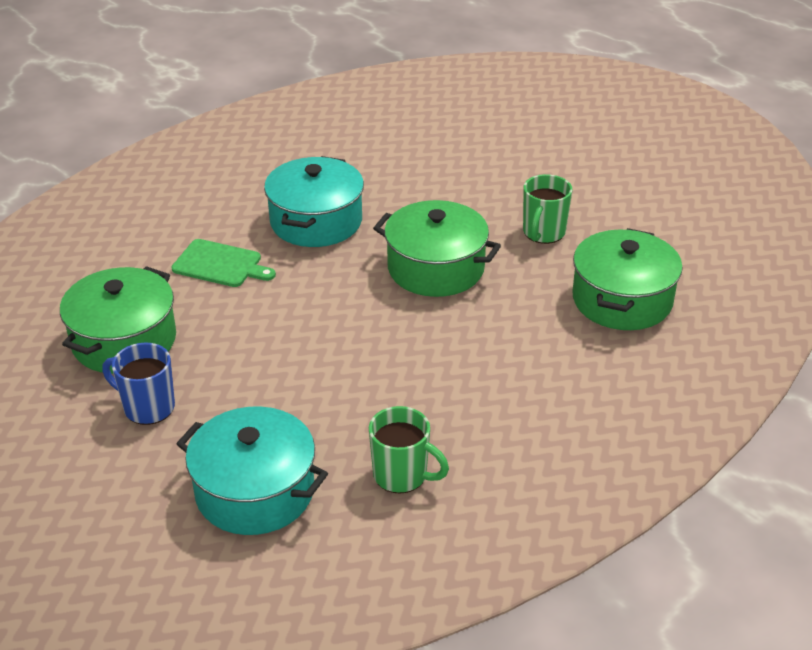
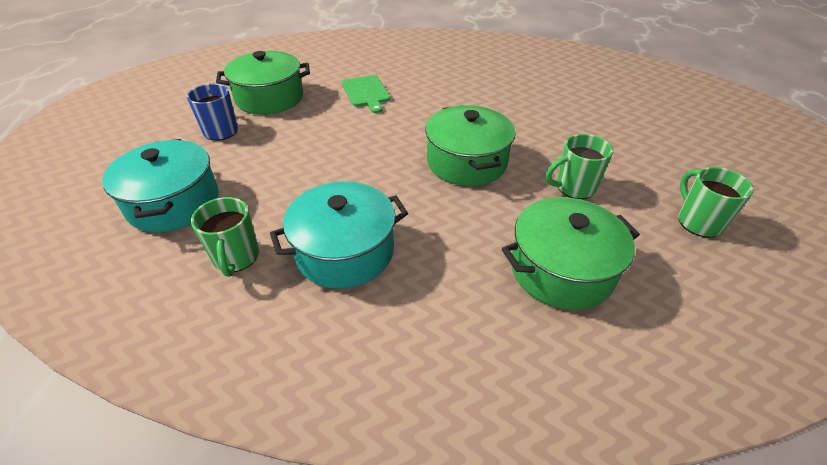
camera: 50 degrees right, 5 degrees up
(316, 221) = (446, 100): turquoise pot -> turquoise pot (345, 251)
(649, 203) = (698, 222): none -> green mug

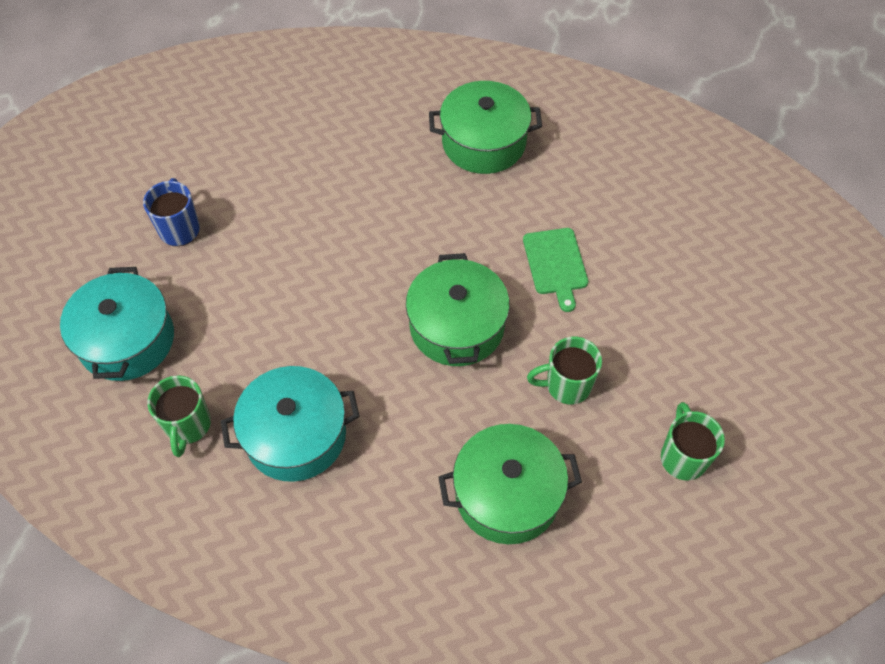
camera: 10 degrees right, 15 degrees up
(269, 98) = (242, 174): green pot -> green pot (483, 143)
(366, 92) = (365, 180): green cutting board -> green cutting board (555, 264)

